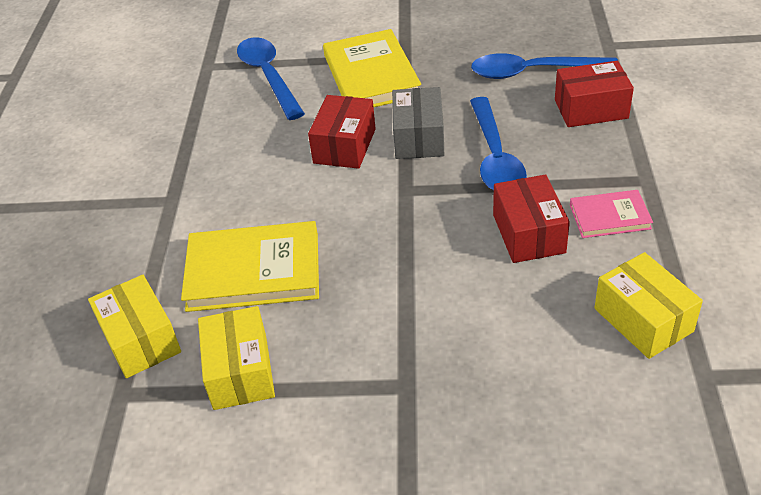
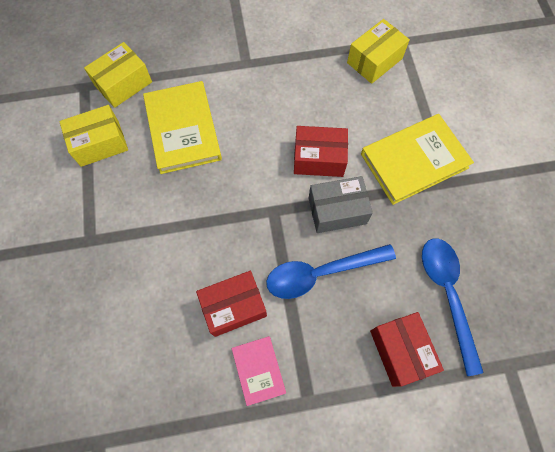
camera: 75 degrees right, 25 degrees up
(268, 76) = (397, 86): blue spoon -> none
(643, 320) = (149, 397): yellow box -> yellow box (374, 60)

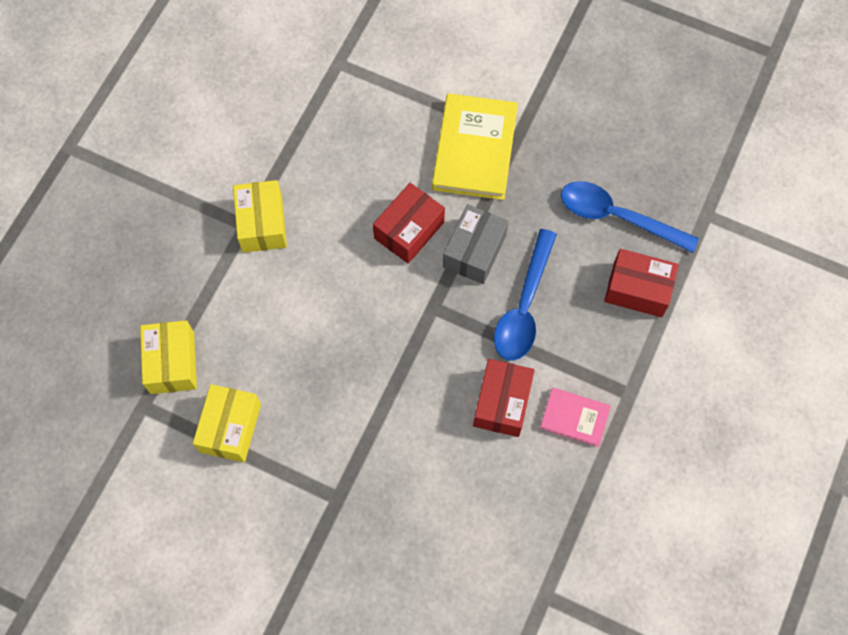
camera: 55 degrees left, 0 degrees up
(183, 129) = (278, 335): yellow book -> none
(374, 60) = (340, 104): yellow box -> yellow box (262, 223)

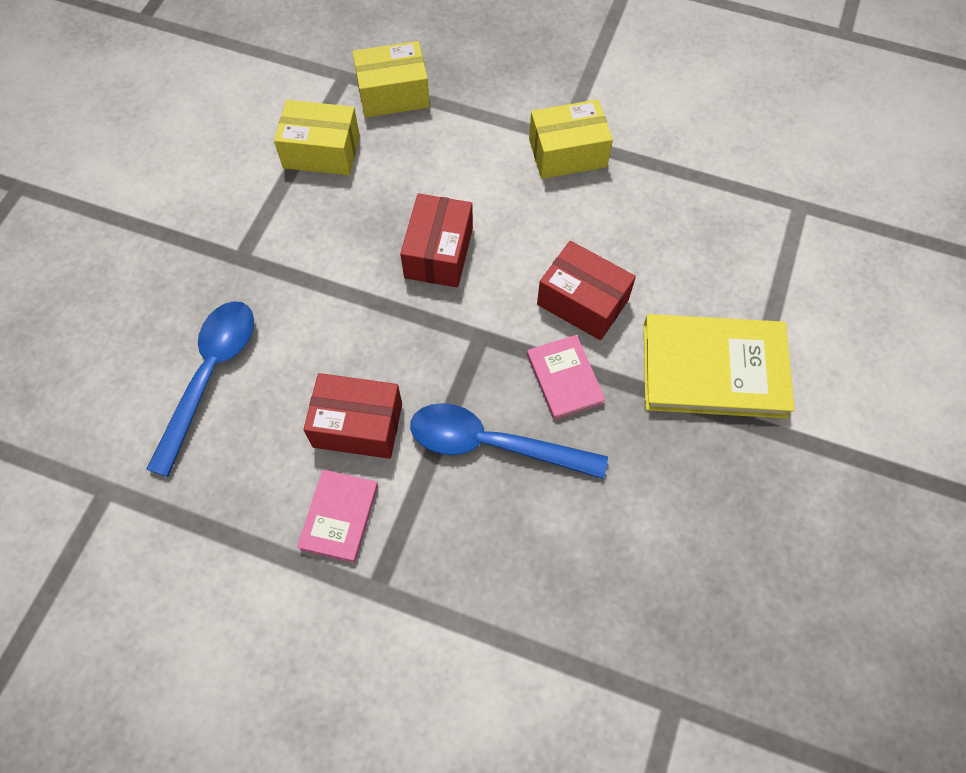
camera: 85 degrees right, 5 degrees down
(474, 251) = (564, 379): grey box -> pink book
(616, 216) = (646, 564): blue spoon -> blue spoon (210, 375)
(637, 289) = (534, 598): red box -> red box (439, 253)

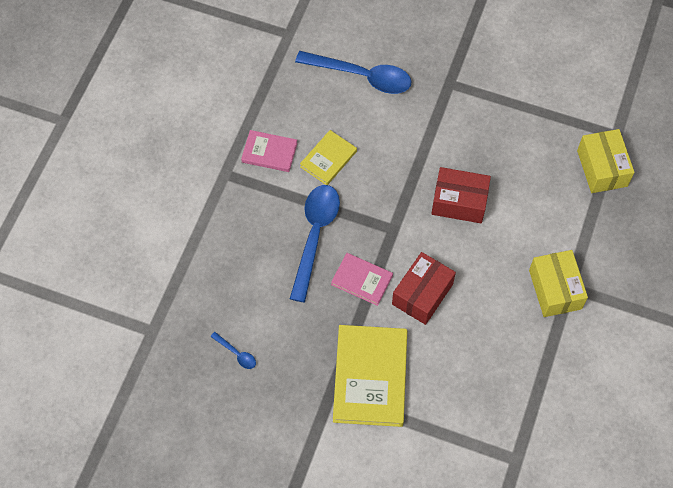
camera: 90 degrees right, 0 degrees up
(321, 152) = (542, 124): yellow box -> none
(357, 425) = (328, 159): red box -> yellow book
(564, 379) = (362, 280): pink book -> pink book turned 45 degrees clockwise
(699, 559) = (236, 354): none -> blue spoon

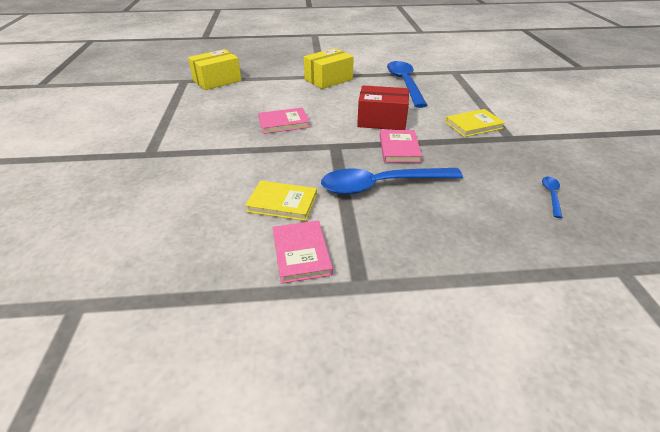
camera: 115 degrees left, 25 degrees down
(362, 76) = (151, 210): blue spoon -> blue spoon (404, 83)
(370, 377) = (473, 125): yellow book -> yellow book, size x0.55
(459, 202) = (284, 123): red box -> pink book

